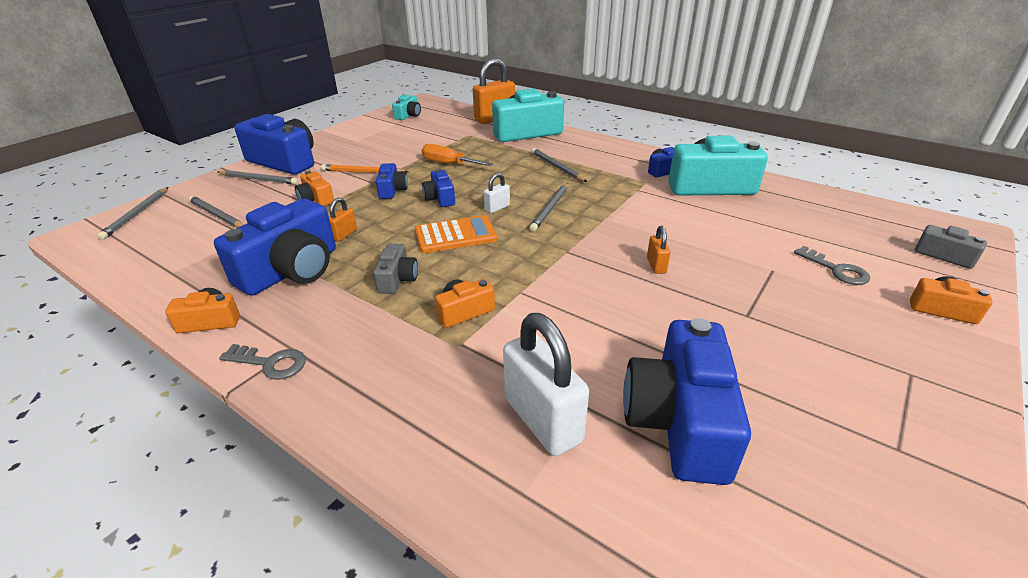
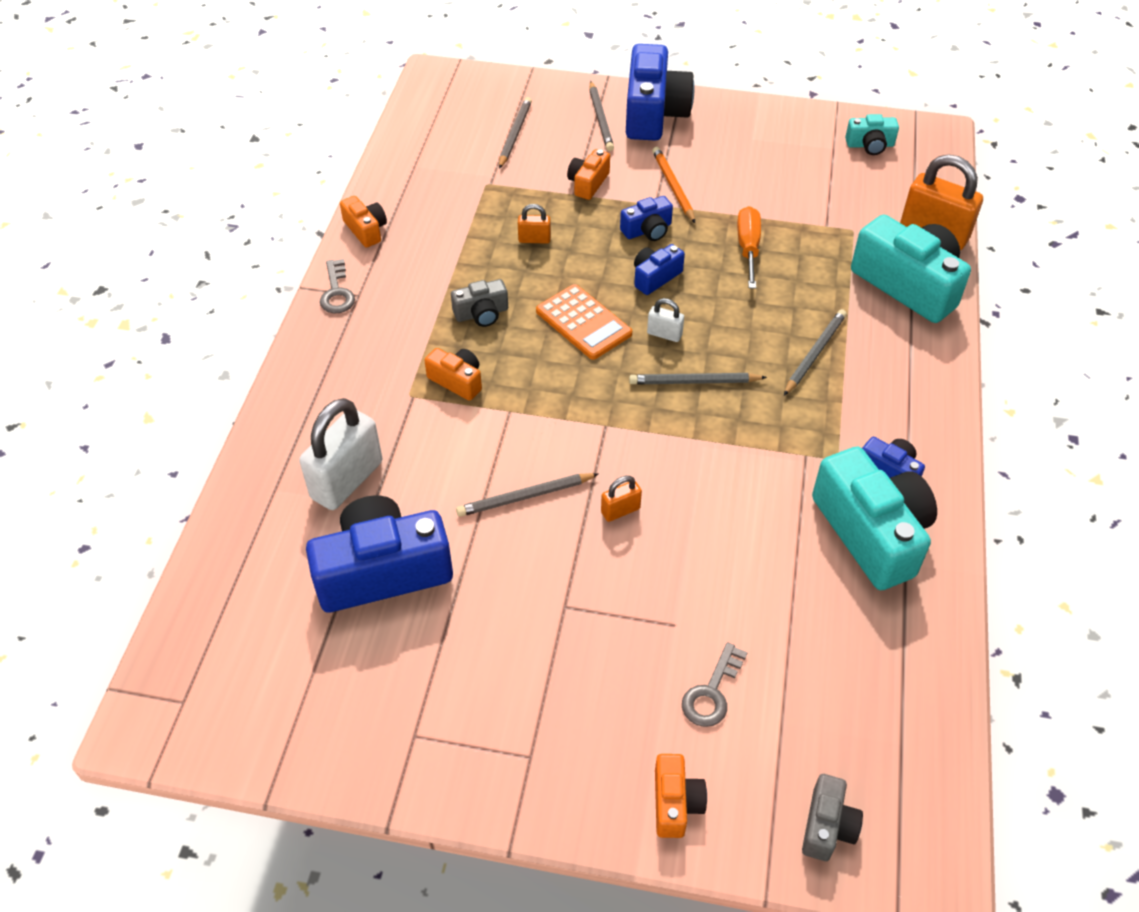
camera: 65 degrees right, 15 degrees up
(136, 214) = (484, 84): grey pencil -> grey pencil (525, 496)
(291, 270) = (456, 236): blue camera -> none

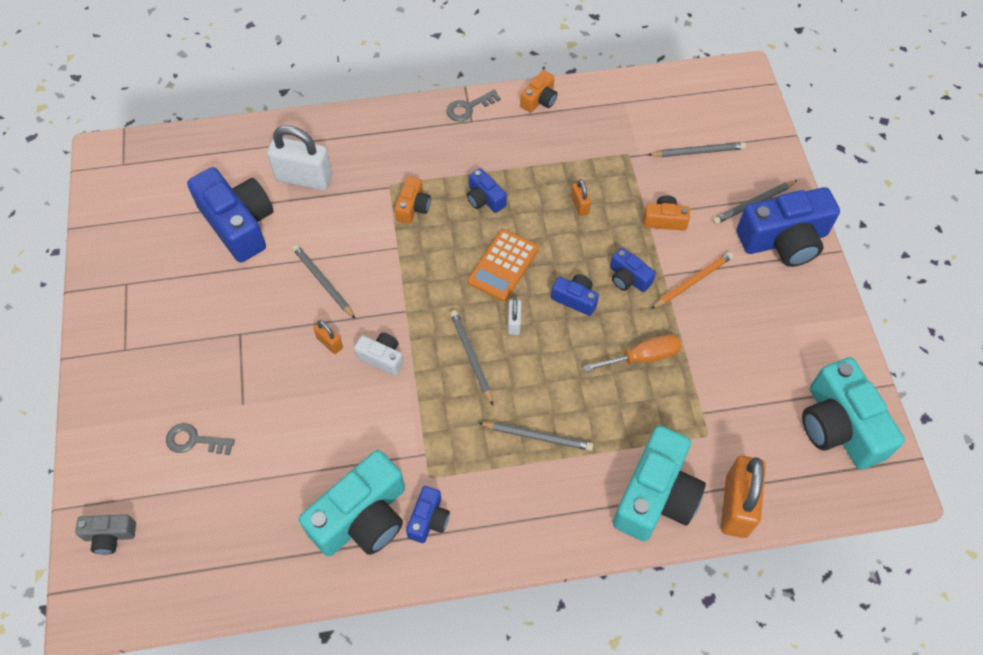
camera: 70 degrees right, 10 degrees up
(481, 313) = (485, 199): grey camera -> blue camera
(662, 463) = (382, 357): none -> white camera
(675, 803) = (109, 440): orange camera -> none
(870, 145) = (839, 426): turquoise camera -> turquoise camera, size x2.05

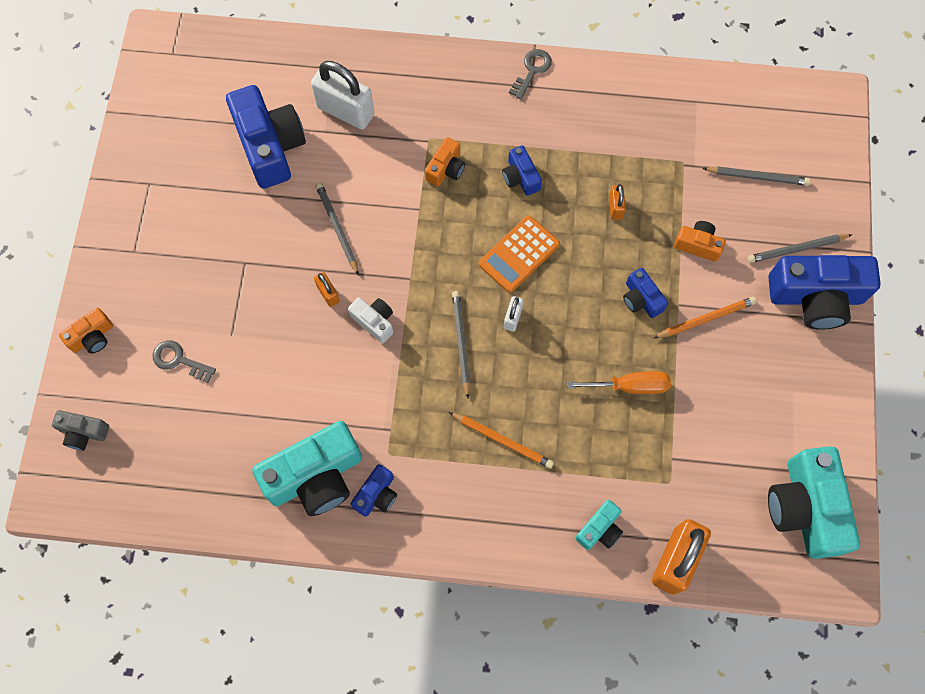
camera: 15 degrees right, 10 degrees up
(468, 108) = (532, 71): grey key -> grey key turned 135 degrees clockwise
(537, 437) = (502, 440): grey pencil -> orange pencil
(539, 100) = (608, 78): orange camera -> orange camera (92, 337)
(575, 299) = (581, 308): blue camera -> none
(656, 495) = (599, 529): turquoise camera -> turquoise camera, size x0.49

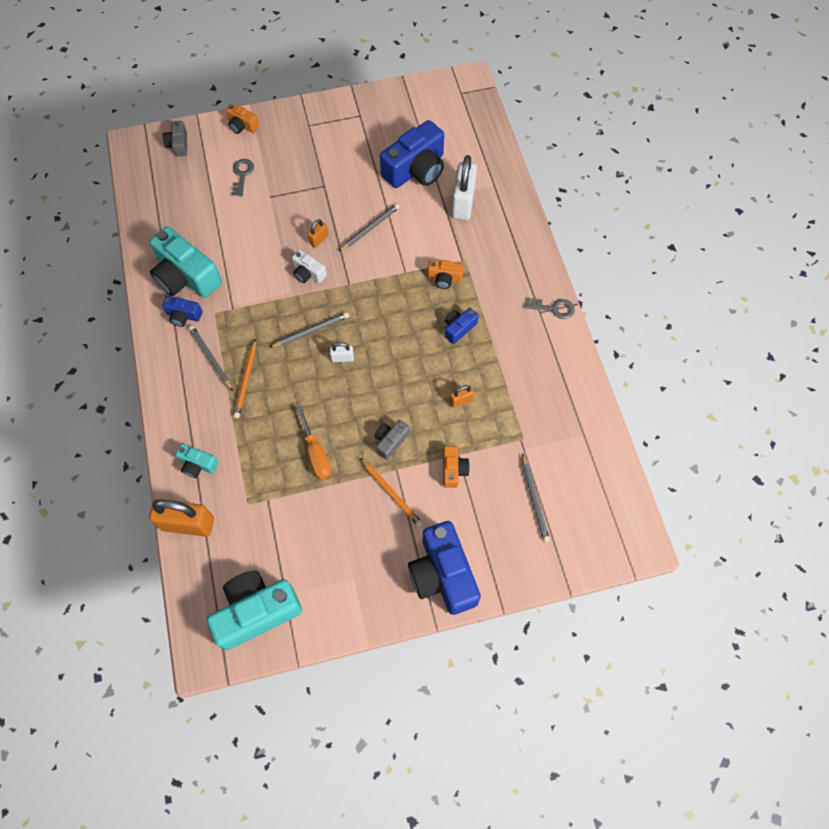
camera: 70 degrees right, 5 degrees down
(374, 321) = (308, 273): white camera -> white camera turned 105 degrees clockwise
(519, 254) = (395, 346): orange calculator -> none
(641, 299) = (390, 441): blue camera -> grey camera
(797, 249) = (481, 548): grey pencil -> grey pencil (211, 358)

